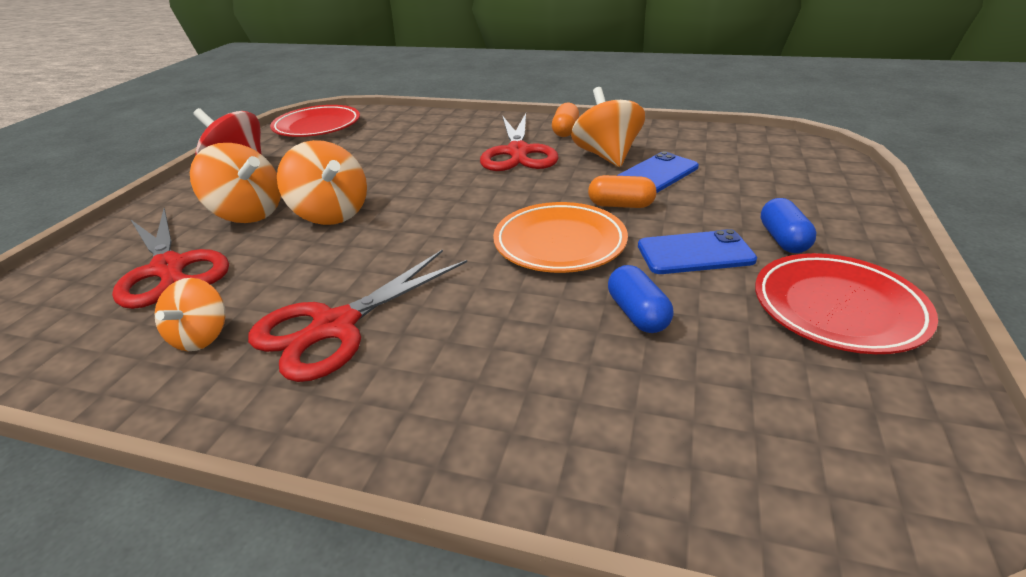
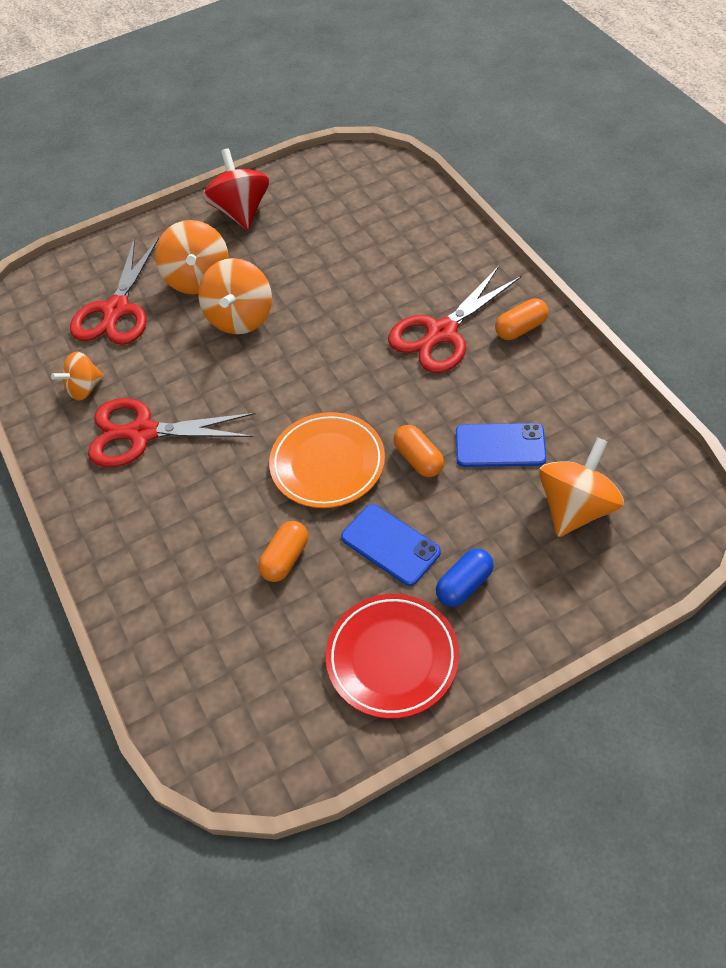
camera: 50 degrees right, 20 degrees up
(317, 126) = (348, 177): red plate -> none
(606, 156) = (499, 391): orange spinning top -> orange spinning top (576, 507)
(637, 314) = (285, 558): blue capsule -> orange capsule

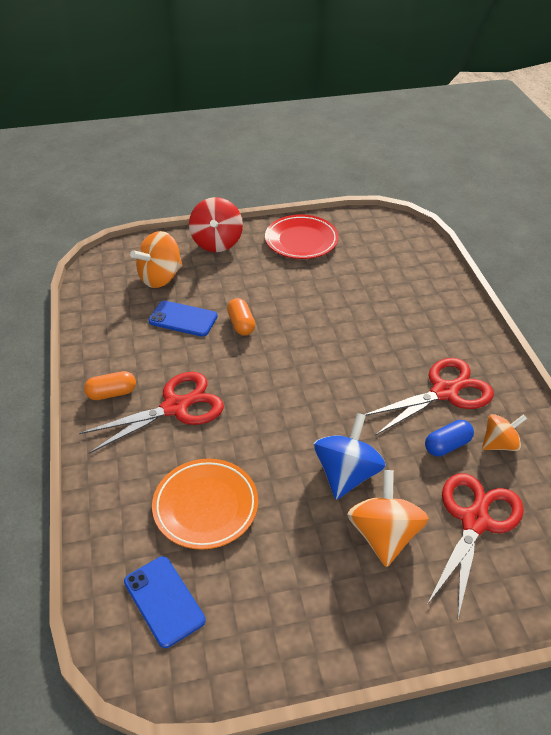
camera: 170 degrees left, 10 degrees down
(143, 433) = (444, 392): red scissors -> red scissors turned 45 degrees counterclockwise
(240, 317) = (346, 474): orange spinning top -> blue spinning top
(241, 212) = (319, 623): red spinning top -> red spinning top (217, 242)
(285, 558) = (349, 293): orange capsule -> none
(327, 464) = (305, 336): orange plate -> orange plate (205, 506)
(390, 545) = (281, 285): blue phone -> blue phone (164, 601)
(464, 585) = (247, 259): blue capsule -> blue capsule (447, 445)

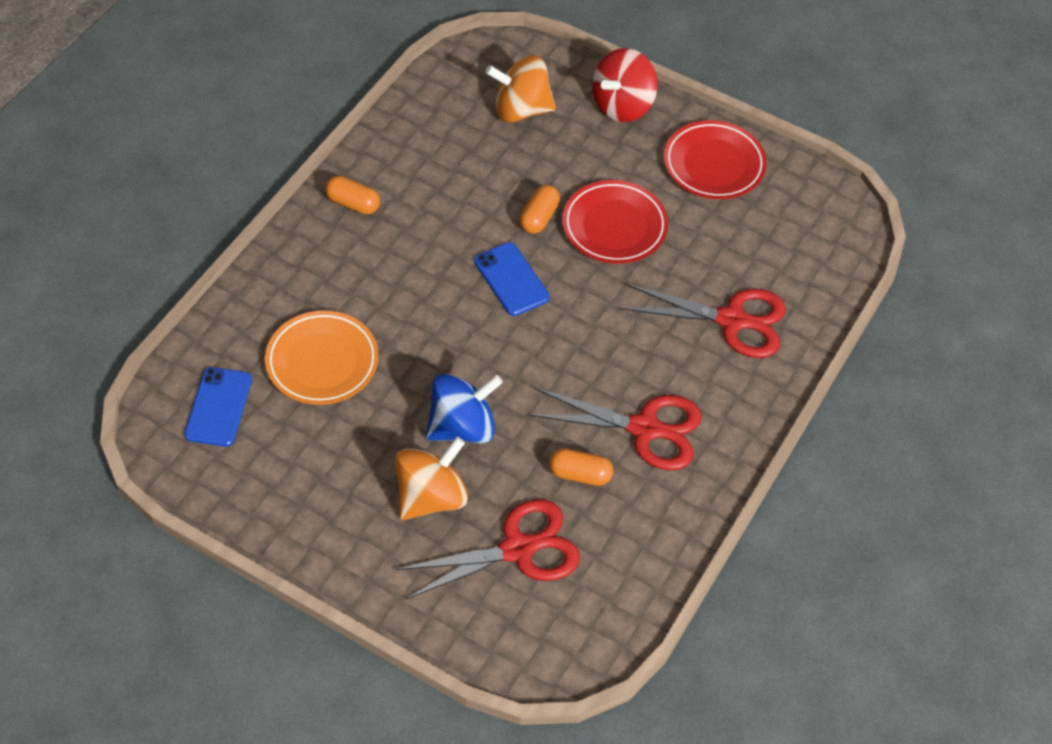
camera: 40 degrees right, 10 degrees up
(175, 407) = (390, 257): red scissors -> red scissors (731, 320)
(183, 319) = (492, 172): blue phone -> blue phone (511, 279)
(289, 301) = (614, 226): none -> red plate
(447, 445) = (580, 474): blue capsule -> orange capsule
(499, 444) = (629, 511): orange spinning top -> none

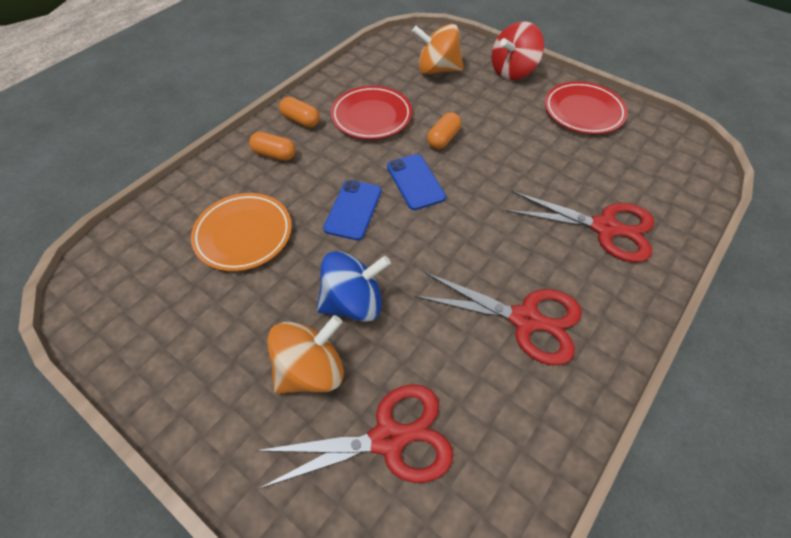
camera: 10 degrees right, 0 degrees up
(218, 407) = (143, 266): blue phone -> blue phone (353, 209)
(580, 474) = (460, 361): orange capsule -> orange capsule (274, 154)
(614, 226) = (503, 149): red plate -> red plate (371, 116)

